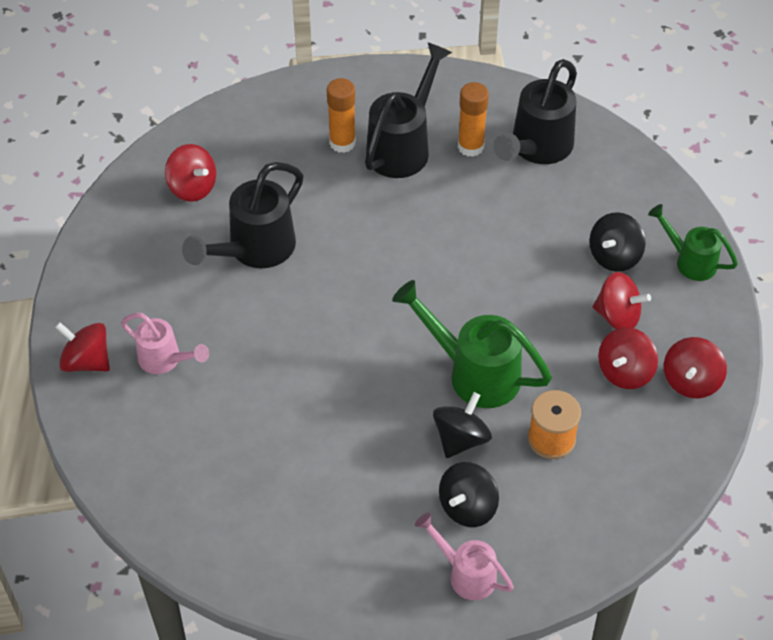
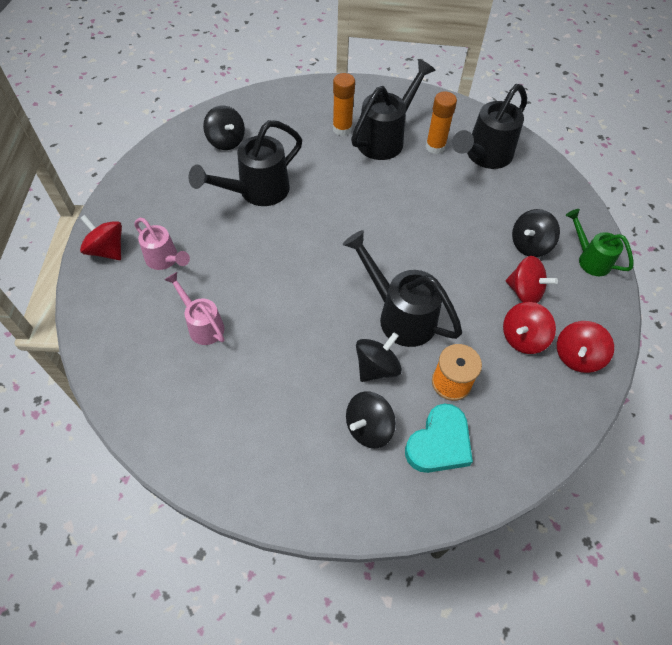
camera: 10 degrees right, 5 degrees up
(192, 187) = (226, 141): red spinning top -> black spinning top
(465, 573) = (353, 488): pink watering can -> pink watering can (202, 324)
(473, 372) = (399, 314): green watering can -> black watering can
(551, 508) = (439, 443): none -> turquoise heart

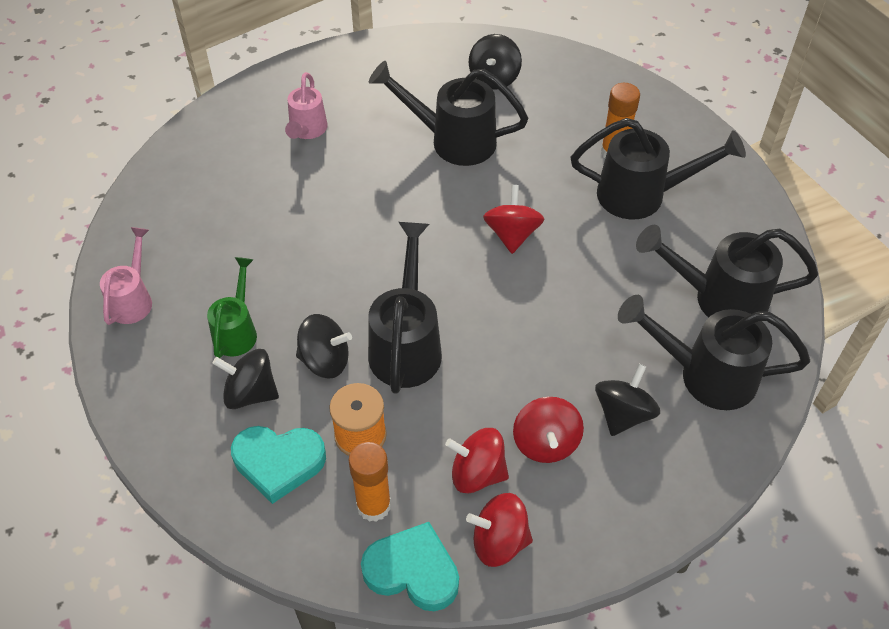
camera: 55 degrees right, 5 degrees down
(107, 250) = (282, 87): red spinning top -> red spinning top (512, 234)
(202, 324) = (260, 201): pink watering can -> pink watering can (133, 299)
(435, 147) = (680, 245): orange glue stick -> orange glue stick (373, 505)
(529, 195) = (704, 375): none -> black watering can
(530, 245) = (623, 414): black spinning top -> black spinning top turned 105 degrees clockwise
(570, 413) = (412, 571): none -> turquoise heart
(589, 259) = (664, 487): green watering can -> green watering can (237, 330)

